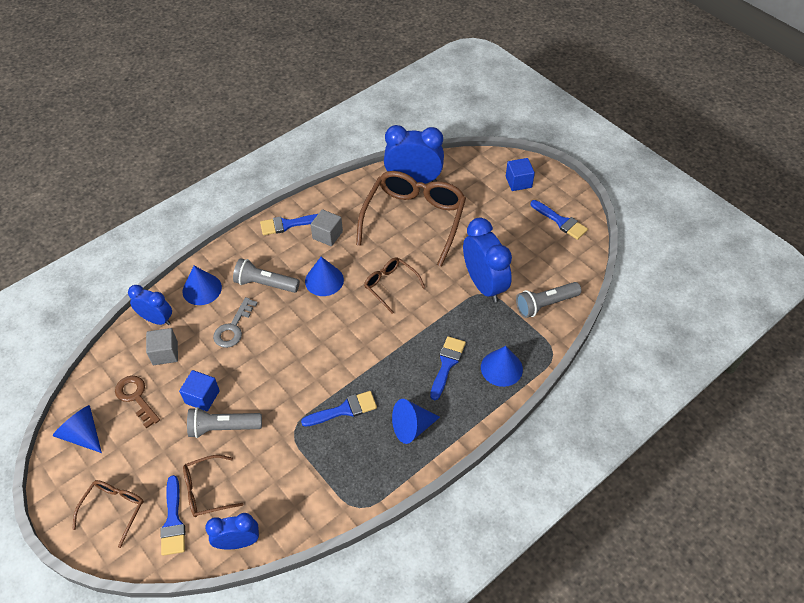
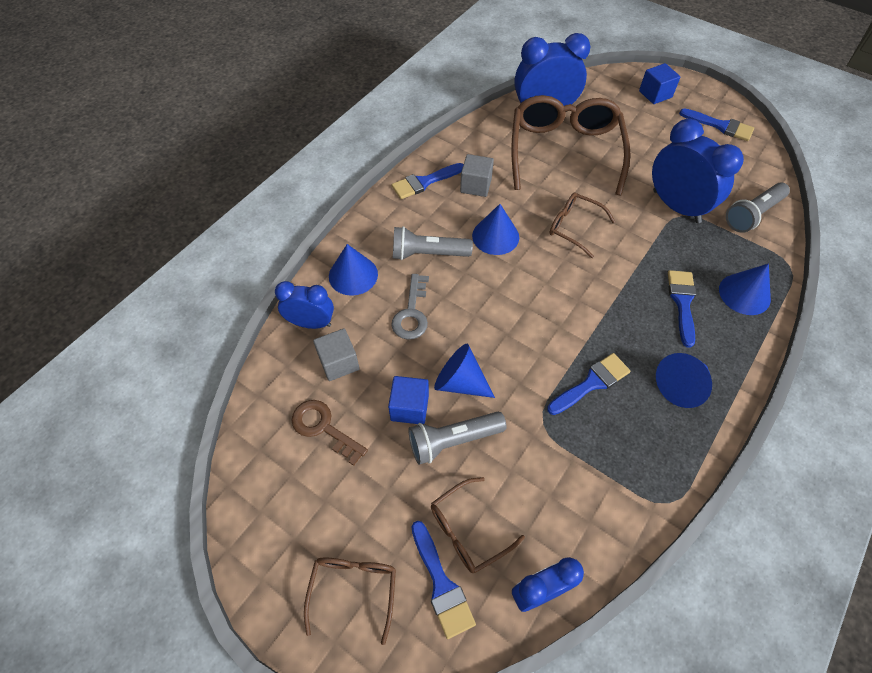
camera: 15 degrees left, 5 degrees up
(83, 434) = (270, 494): blue cone -> blue cone (459, 382)

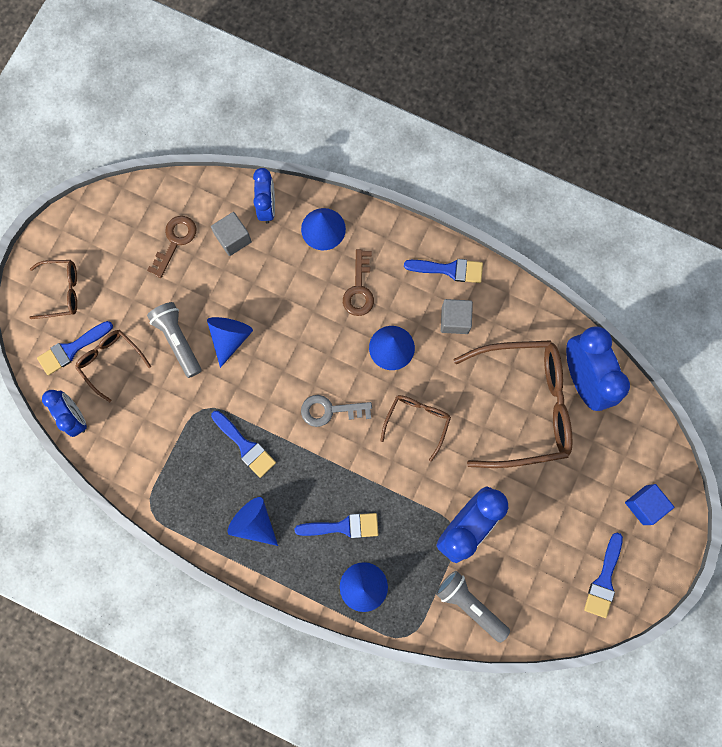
camera: 80 degrees right, 20 degrees up
(409, 407) = (201, 302): blue cube -> none
(412, 313) = (291, 287): grey key -> grey key (330, 410)
(424, 182) = (449, 269): blue brush -> blue brush turned 135 degrees clockwise
(428, 253) = (359, 289): grey flashlight -> brown key

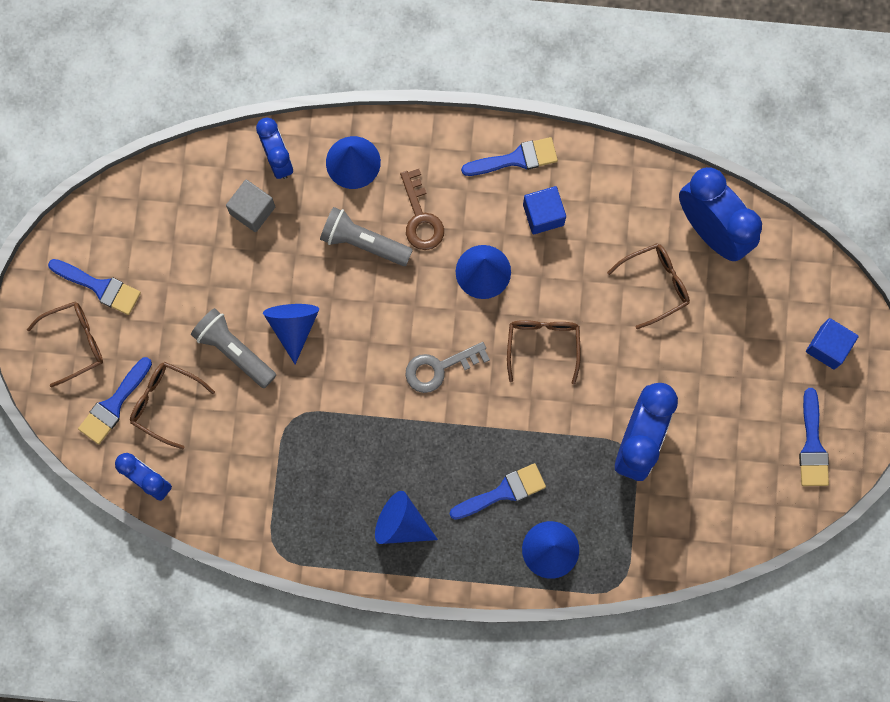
camera: 20 degrees left, 0 degrees up
(175, 241) = (185, 237): brown key -> none
(245, 446) = (358, 442): blue brush -> blue brush (99, 287)
(454, 320) = (543, 215): grey cube -> blue cube
(470, 604) = (675, 525): grey flashlight -> grey flashlight (363, 242)
(522, 406) = (655, 285): brown glasses -> brown glasses, size x0.50

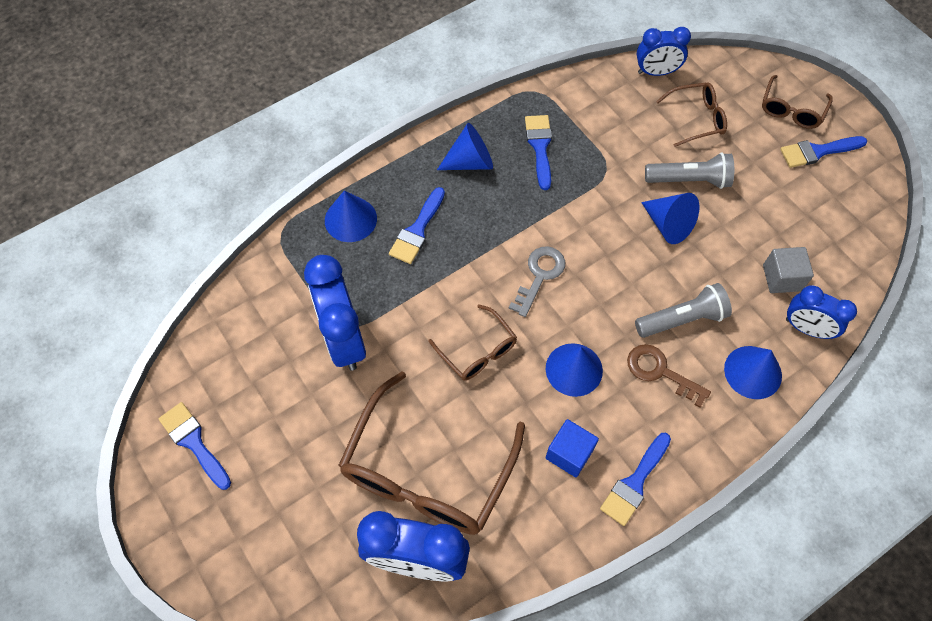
camera: 140 degrees right, 15 degrees down
(114, 404) = (726, 95): blue brush -> blue brush (540, 147)
(655, 285) = (428, 470): brown glasses -> brown glasses, size x2.02
(828, 347) = (234, 537): blue cube -> none

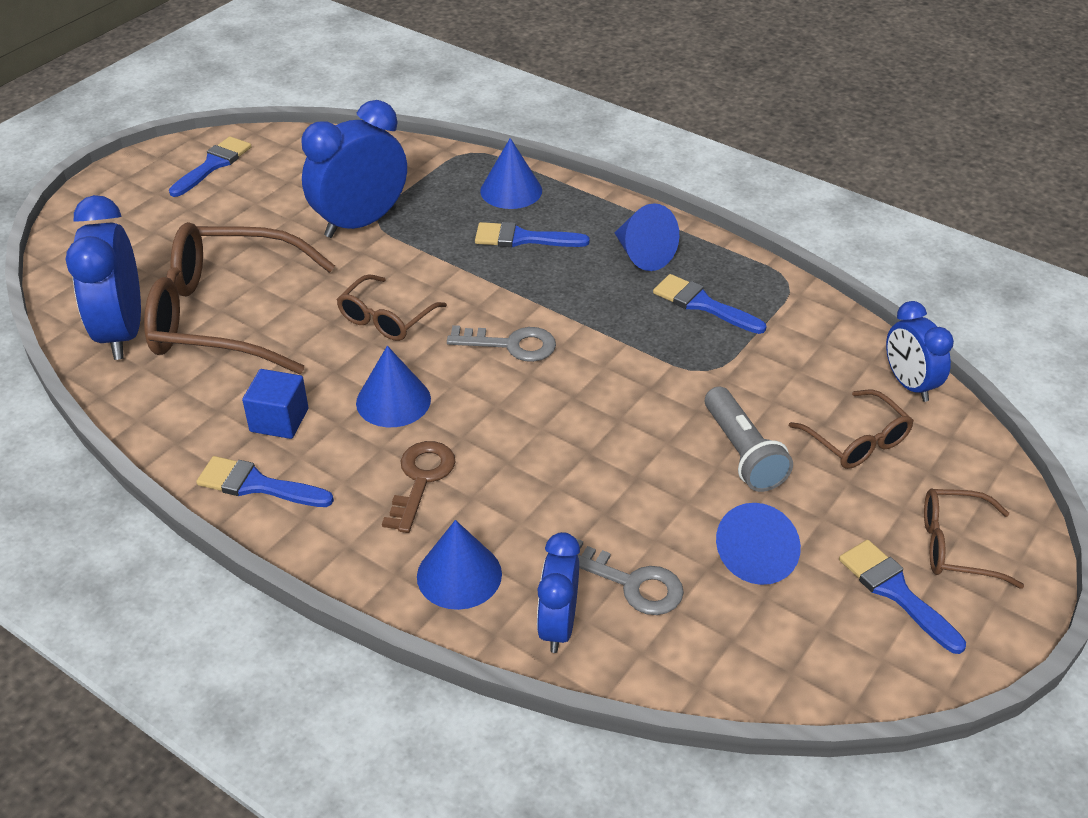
camera: 70 degrees right, 20 degrees down
(540, 147) = (702, 304): blue brush -> blue brush turned 120 degrees counterclockwise
(668, 225) = (654, 445): blue cone -> blue cone (758, 557)
(682, 319) = (510, 486): grey flashlight -> none
(782, 278) = (631, 583): grey cube -> grey key

